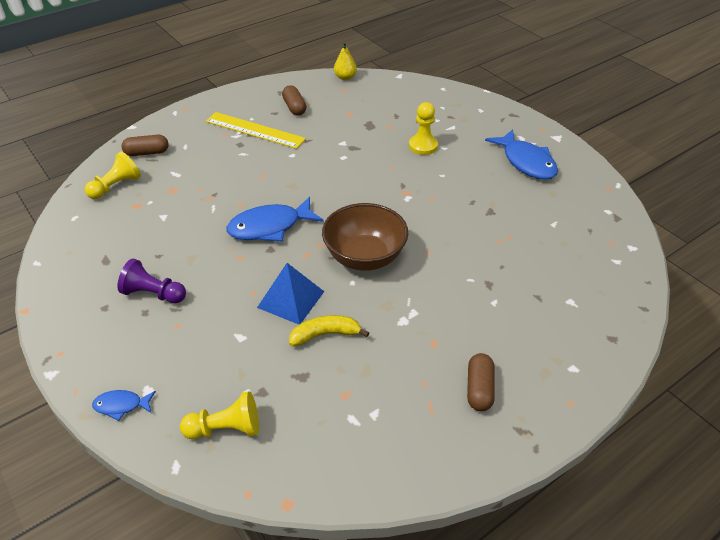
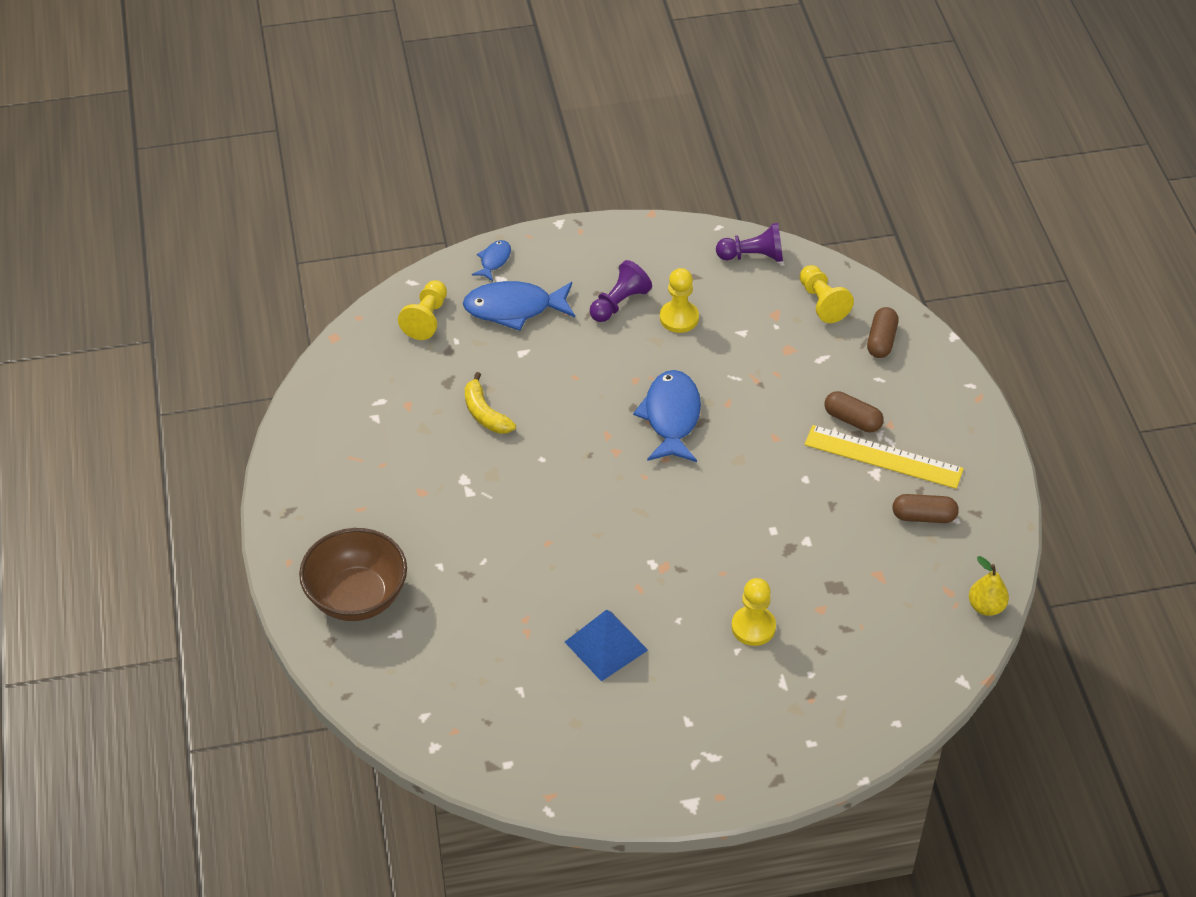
camera: 115 degrees right, 5 degrees up
(71, 233) = (753, 256): none -> purple pawn
(159, 253) = (679, 318): none -> yellow pawn
(254, 130) = (883, 457): yellow ruler -> yellow ruler turned 60 degrees clockwise
(291, 299) = (548, 402): blue pyramid -> blue pyramid (606, 646)
(325, 334) = (485, 413): yellow banana -> yellow banana turned 135 degrees clockwise
(364, 257) = (573, 482): brown bowl -> brown bowl (357, 597)
(479, 389) = (348, 501): brown capsule -> brown capsule (852, 420)
(526, 162) = (654, 730): blue fish -> blue fish (514, 308)

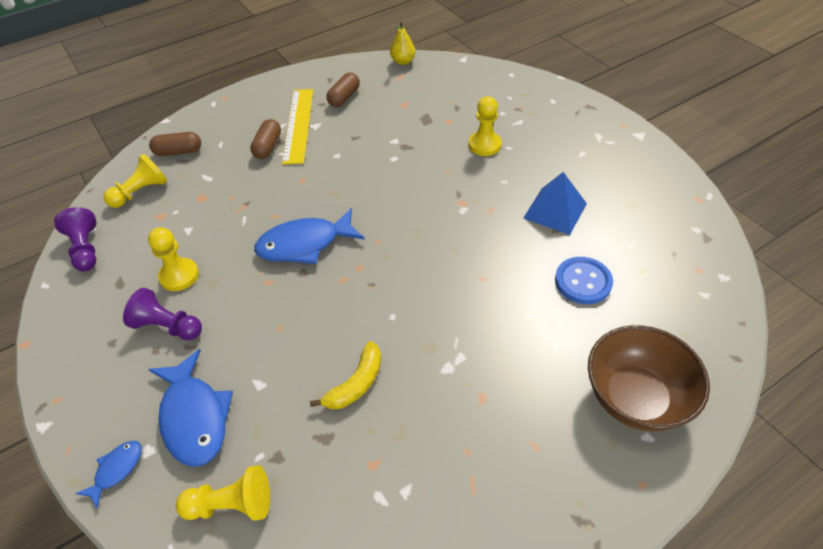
camera: 110 degrees left, 0 degrees up
(494, 260) = (116, 470): blue fish -> blue fish turned 120 degrees clockwise
(497, 622) = (583, 282): none -> blue button
(923, 516) = (344, 97): brown capsule -> brown capsule turned 45 degrees clockwise

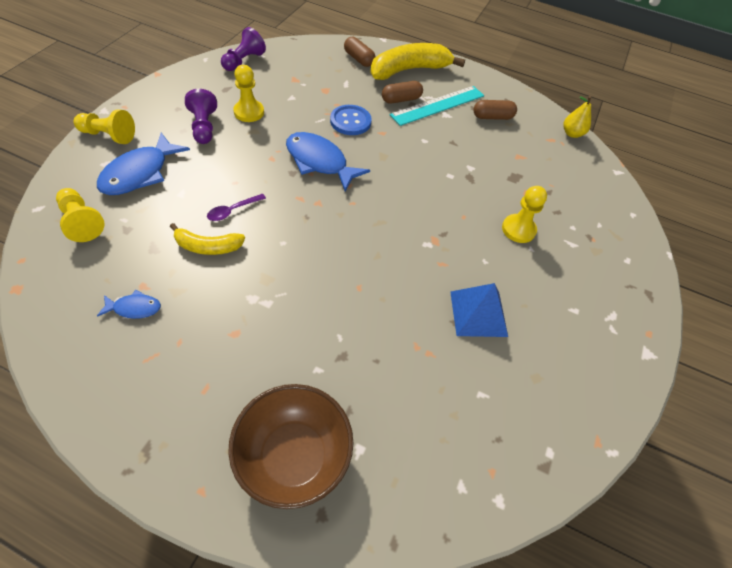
camera: 50 degrees right, 5 degrees up
(116, 470) = (86, 156): blue fish -> blue fish (134, 308)
(140, 192) = (308, 60): yellow pawn -> yellow pawn (109, 135)
(231, 123) = (409, 70): none -> yellow banana
(298, 125) = (438, 105): yellow ruler -> turquoise ruler
(320, 343) = (233, 210): none -> purple spoon
(583, 282) = (405, 366): blue button -> blue button (350, 121)

